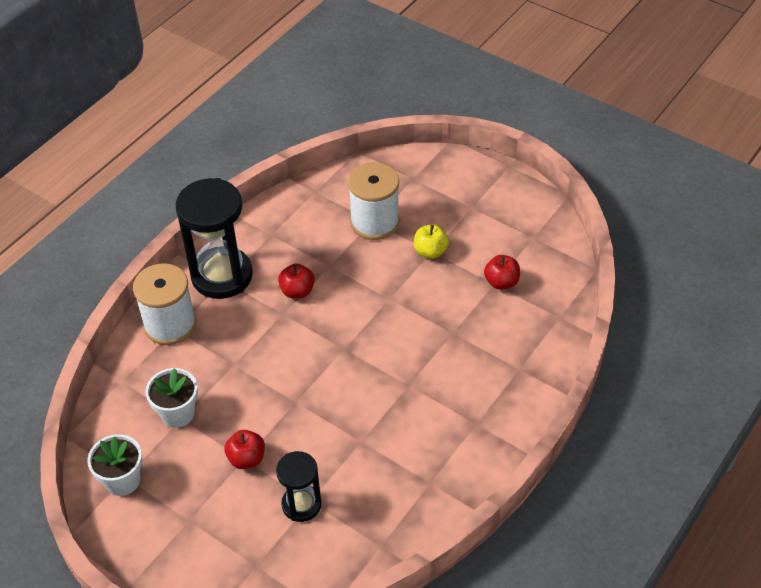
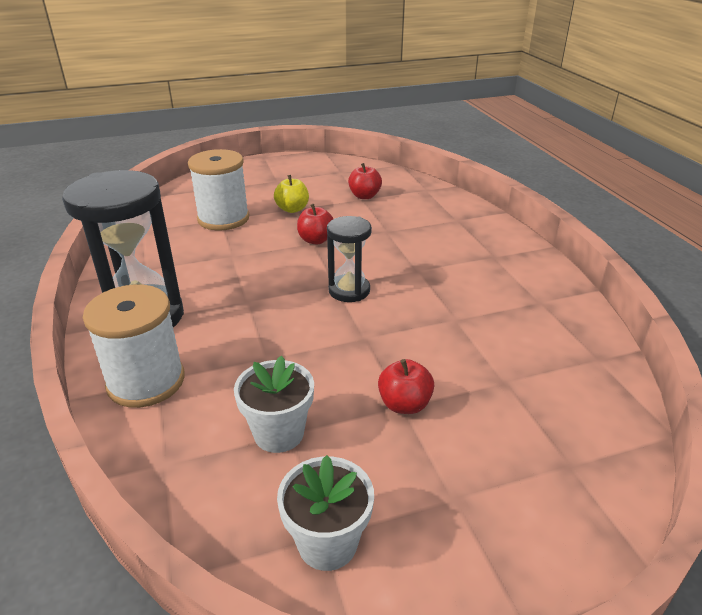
camera: 55 degrees left, 15 degrees down
(297, 291) = (234, 282): red apple -> red apple (316, 240)
(301, 504) = (505, 390): black hourglass -> black hourglass (349, 291)

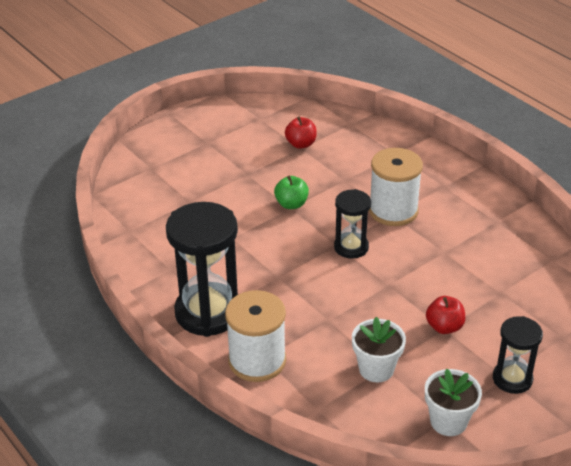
camera: 20 degrees left, 5 degrees up
(223, 218) = (192, 200): white spool -> white spool (393, 210)
(292, 209) = (246, 174): yellow apple -> none
(316, 240) = (291, 204): red apple -> green apple
(463, 506) = (512, 379): none -> black hourglass

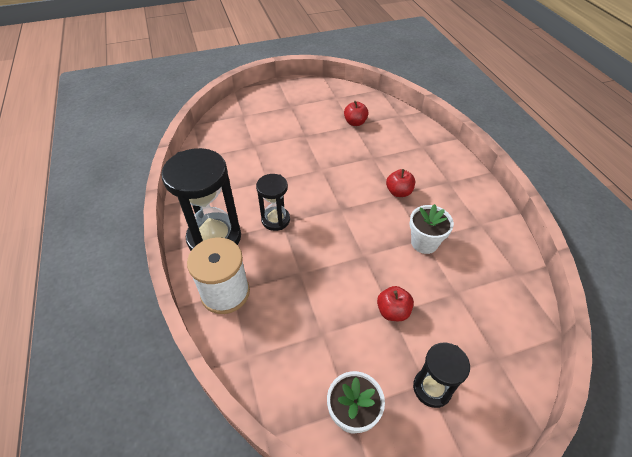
camera: 20 degrees right, 10 degrees up
(291, 204) = (324, 166): green apple -> none
(351, 247) = (350, 214): black hourglass -> black hourglass (275, 220)
(376, 369) = (315, 334): white flower pot -> white flower pot (424, 243)
(393, 210) = (398, 192): white spool -> red apple

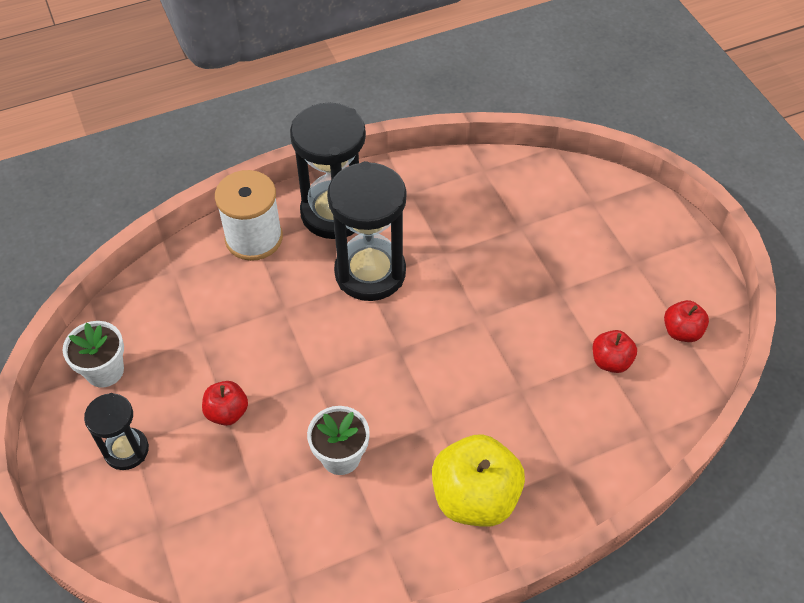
camera: 85 degrees right, 5 degrees up
(275, 220) = (370, 272): black hourglass -> black hourglass, size x1.80
(398, 192) = (442, 426): red apple -> red apple (681, 331)
(444, 182) = (475, 497): none -> yellow apple

